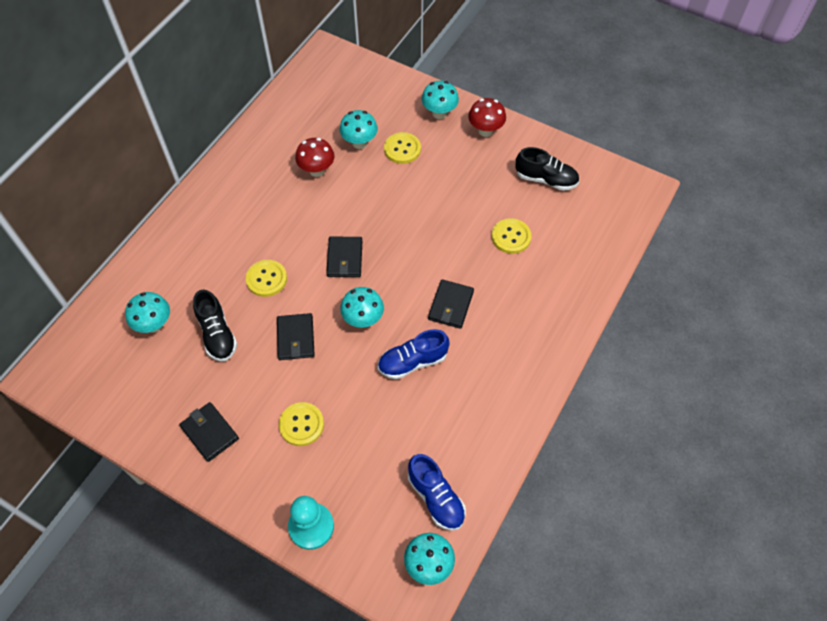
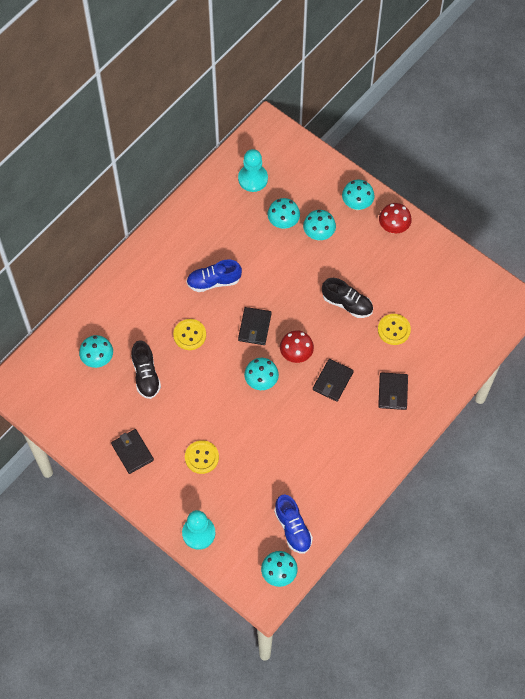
camera: 10 degrees right, 5 degrees up
(295, 338) = (206, 388): black wallet -> black wallet (392, 392)
(317, 104) = (253, 179): none -> turquoise pawn
(317, 170) = (243, 243): red mushroom -> red mushroom (296, 354)
(402, 149) = (318, 234): yellow button -> turquoise mushroom
(413, 362) = (294, 422): blue shoe -> blue shoe (214, 281)
(546, 179) = (435, 282): black shoe -> black shoe (347, 304)

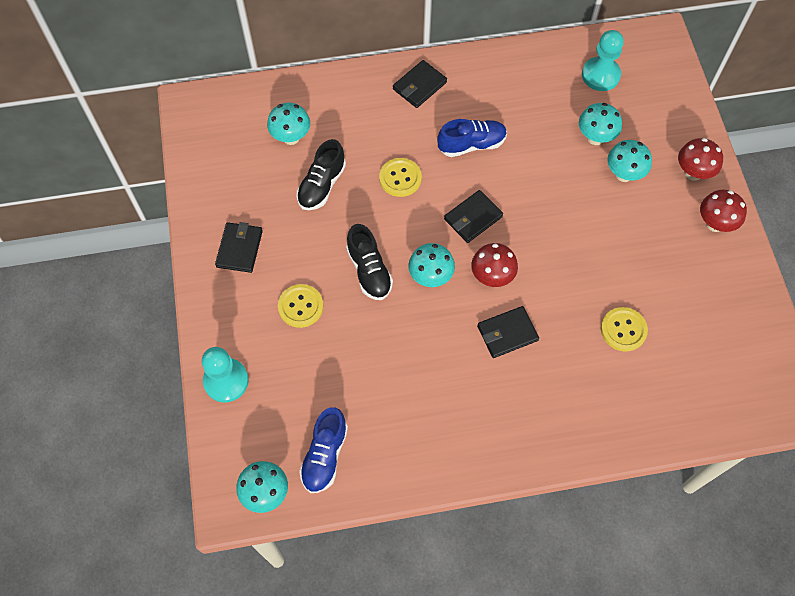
camera: 40 degrees right, 0 degrees up
(214, 281) = (471, 144): blue shoe -> blue shoe turned 135 degrees clockwise
(347, 304) = (594, 265): black shoe -> black shoe (369, 271)
(357, 204) = (693, 173): turquoise mushroom -> red mushroom
(392, 392) = (564, 395): black wallet -> black wallet (419, 86)

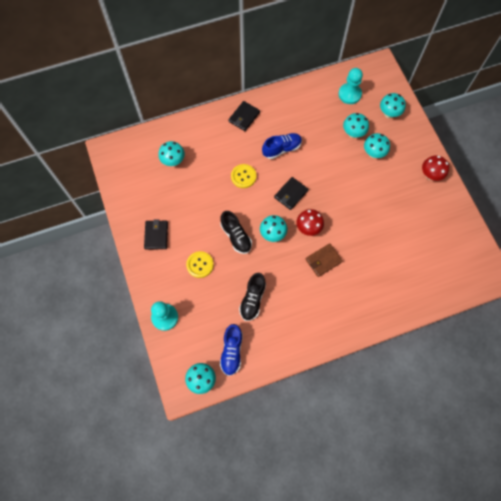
camera: 10 degrees left, 5 degrees up
(322, 185) = (197, 188): black shoe -> black shoe (252, 299)
(507, 333) = (323, 260): black wallet -> brown wallet
(623, 330) = (389, 247): yellow button -> none
(661, 115) = (389, 114): none -> turquoise mushroom
(693, 173) = (413, 146): red mushroom -> none

